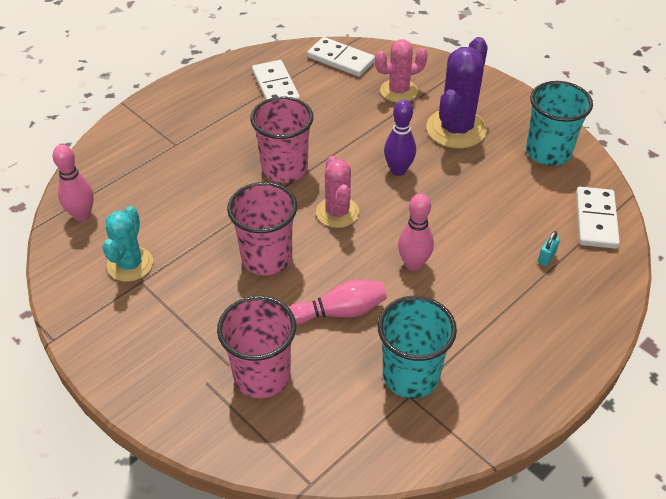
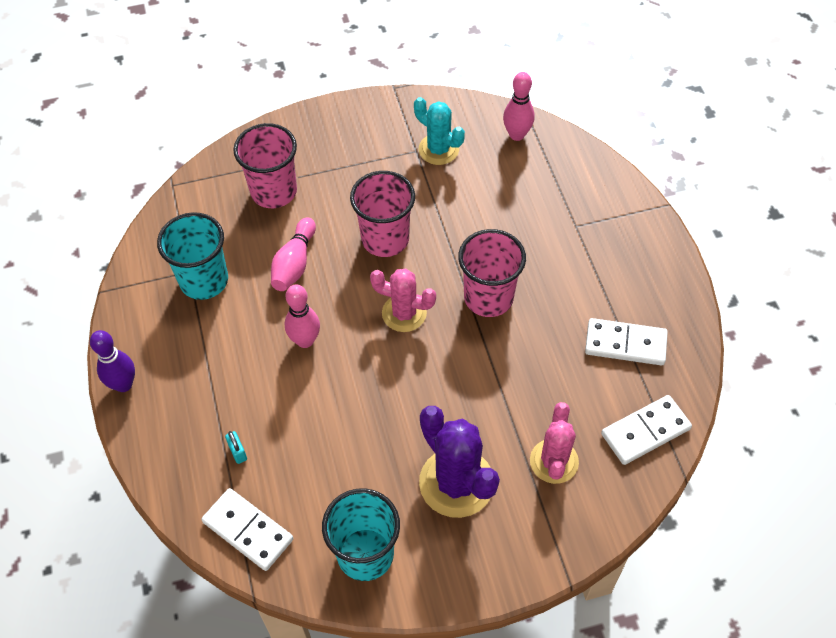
camera: 120 degrees right, 10 degrees up
(398, 170) = (427, 392): purple bowling pin -> purple bowling pin (123, 384)

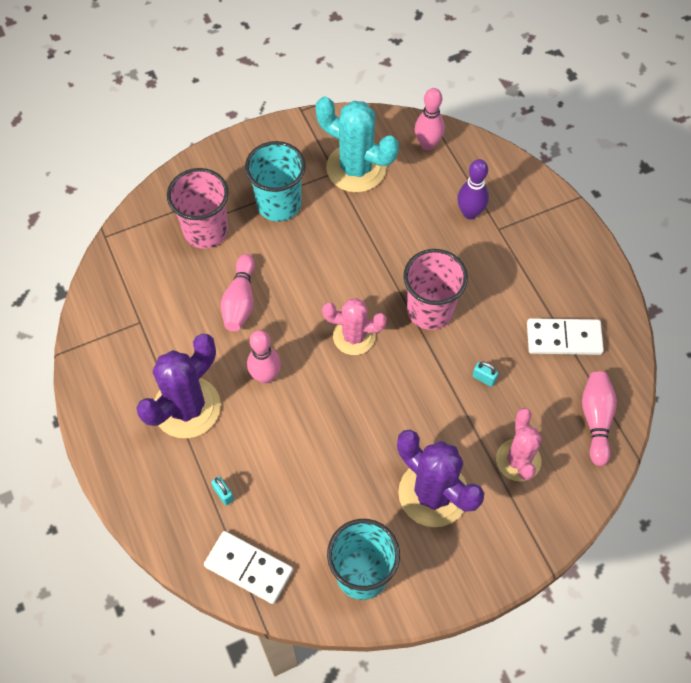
camera: 10 degrees left, 5 degrees up
(123, 384) = (100, 443): purple bowling pin -> purple bowling pin (470, 213)
(204, 280) = (156, 329): turquoise cup -> turquoise cup (279, 204)
(218, 361) = (187, 407): none -> purple cactus
(385, 239) = (322, 265): pink cup -> none
(438, 149) = (356, 168): turquoise cactus -> turquoise cactus, size x1.53
(532, 373) = (484, 378): none -> turquoise padlock
(645, 431) = (596, 420): white domino -> pink bowling pin

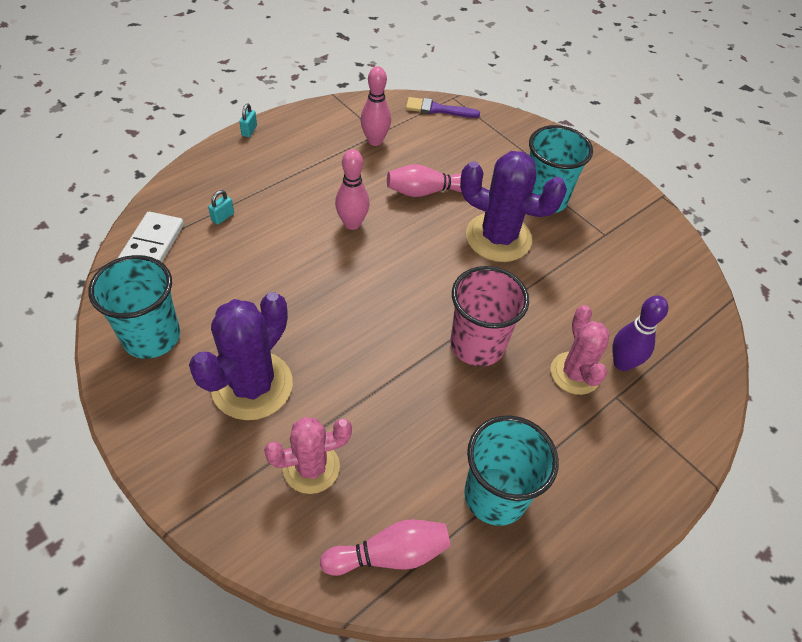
camera: 70 degrees right, 10 degrees down
(120, 256) = (437, 109): none -> purple brush
(187, 407) = (304, 177): purple cactus -> purple cactus (498, 238)
(206, 231) = (489, 155): pink cup -> none
(354, 336) = (419, 283): pink cactus -> pink cactus (575, 373)
(356, 168) = (620, 250): turquoise cactus -> none
(427, 144) = (689, 307): pink bowling pin -> pink bowling pin (375, 141)
(484, 378) = (409, 413): turquoise padlock -> turquoise padlock (249, 131)
(564, 338) = (495, 496): white domino -> turquoise cup

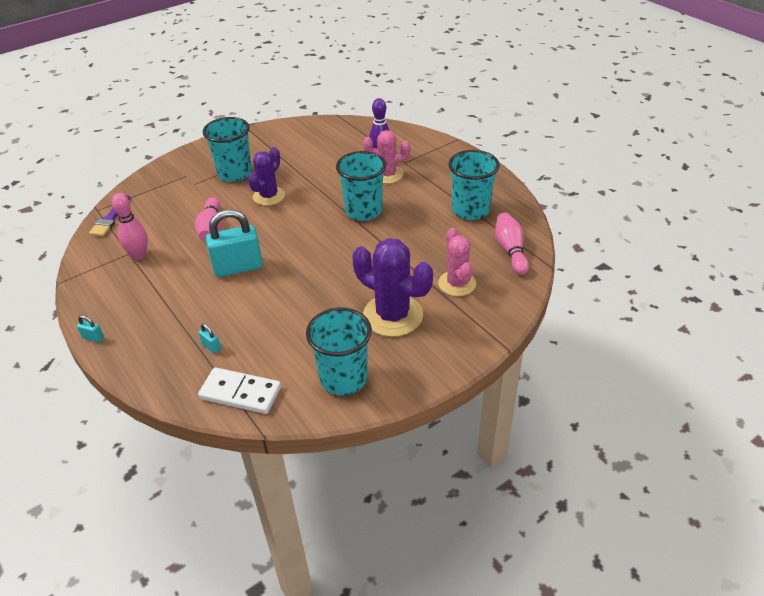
camera: 80 degrees left, 10 degrees down
(352, 224) = (238, 268): pink bowling pin -> turquoise padlock
(477, 345) = (363, 211): pink cup -> turquoise cup
(498, 238) = (269, 196): purple cactus -> purple cactus, size x0.65

